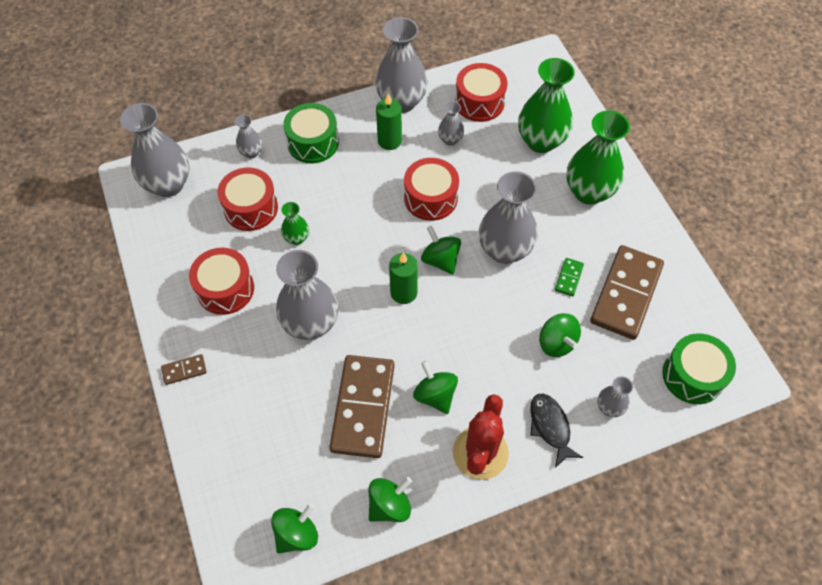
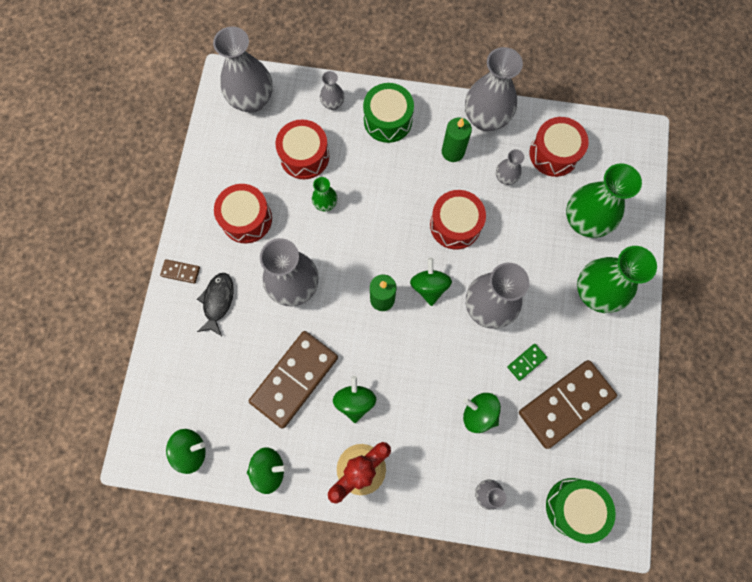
camera: 30 degrees right, 15 degrees up
(550, 427) = (428, 480): black fish -> black fish (218, 301)
(556, 343) = (479, 413): green spinning top -> green spinning top turned 120 degrees clockwise

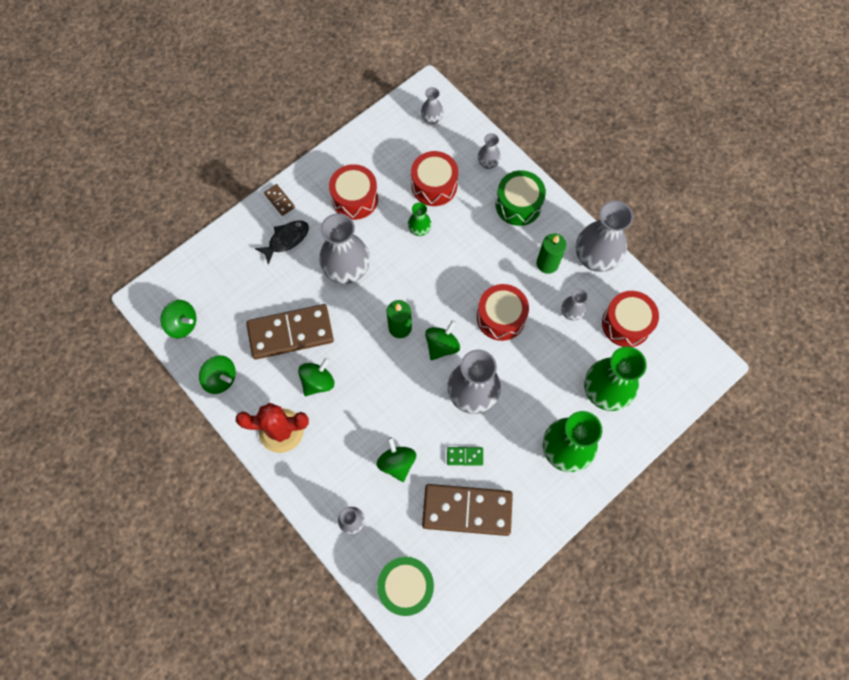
camera: 40 degrees right, 5 degrees down
(252, 100) = (432, 119): grey vase -> grey vase, size x0.49

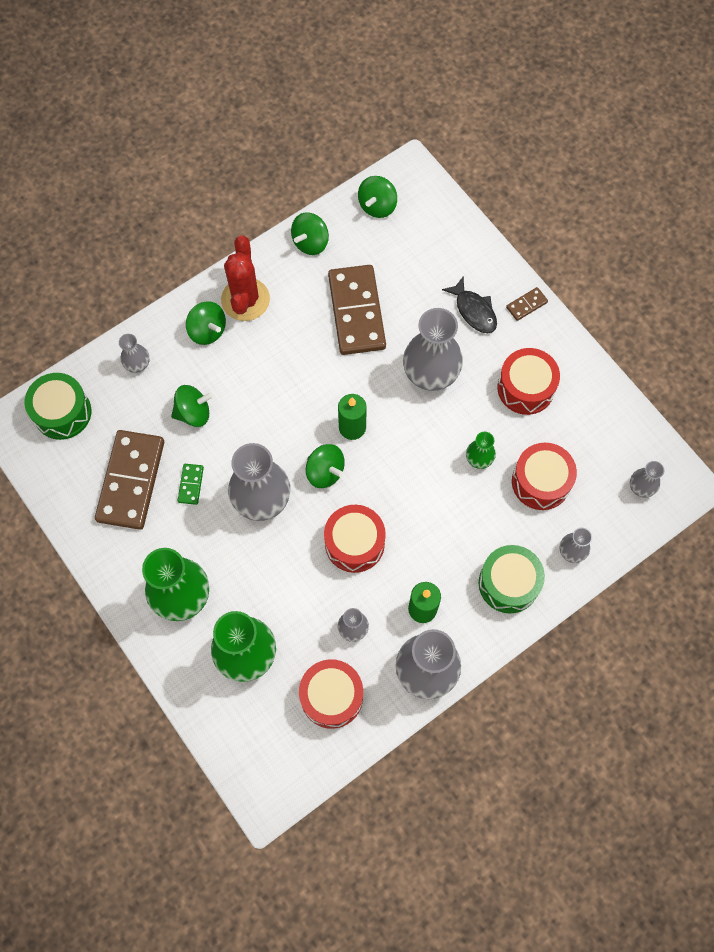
camera: 95 degrees right, 0 degrees up
(318, 382) = (296, 337): green spinning top -> green spinning top (207, 331)

